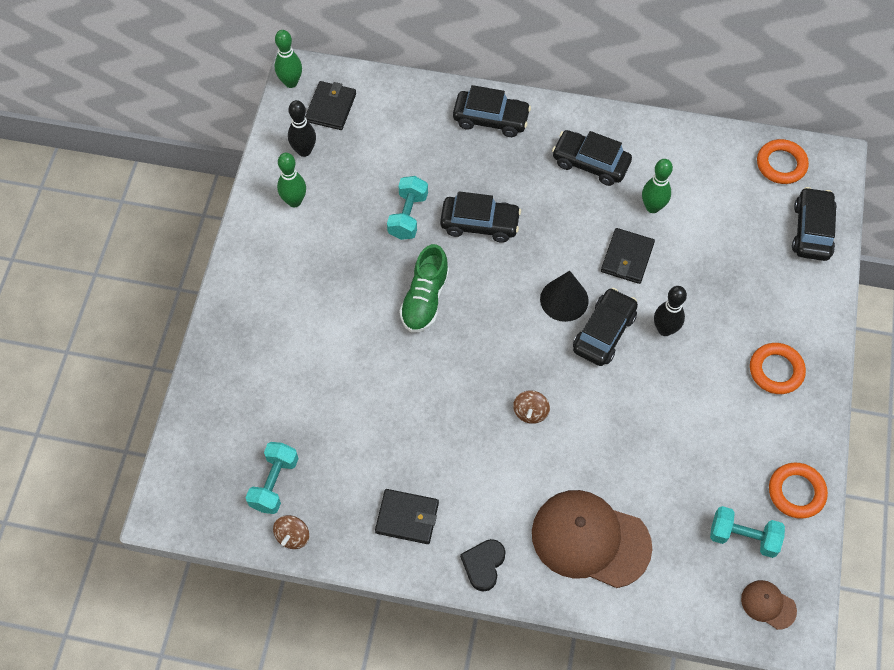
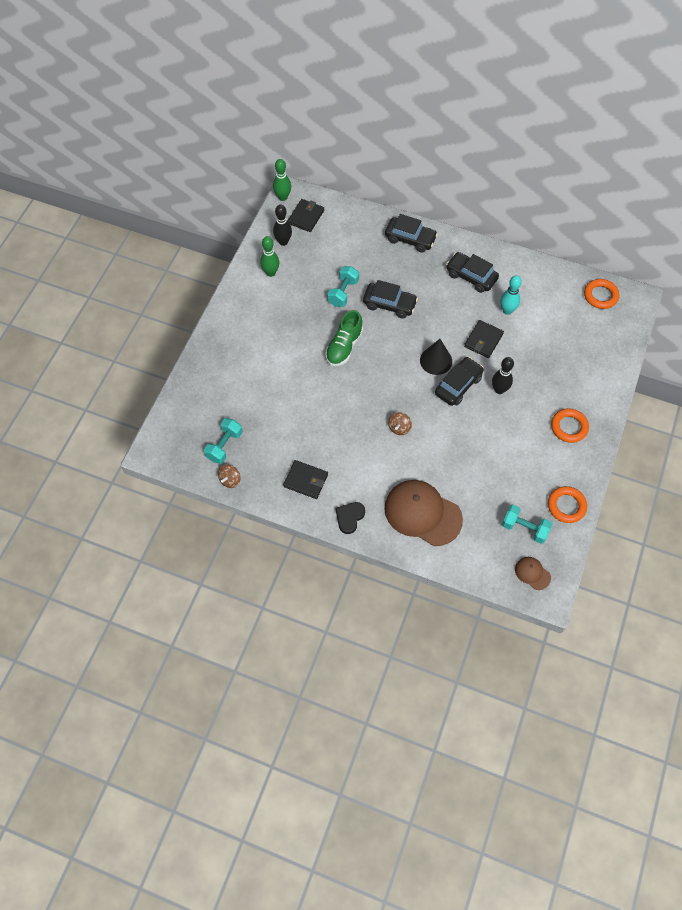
camera: 10 degrees right, 0 degrees up
(652, 207) = (507, 310): green bowling pin -> turquoise bowling pin
(812, 230) = (612, 341): black car -> none

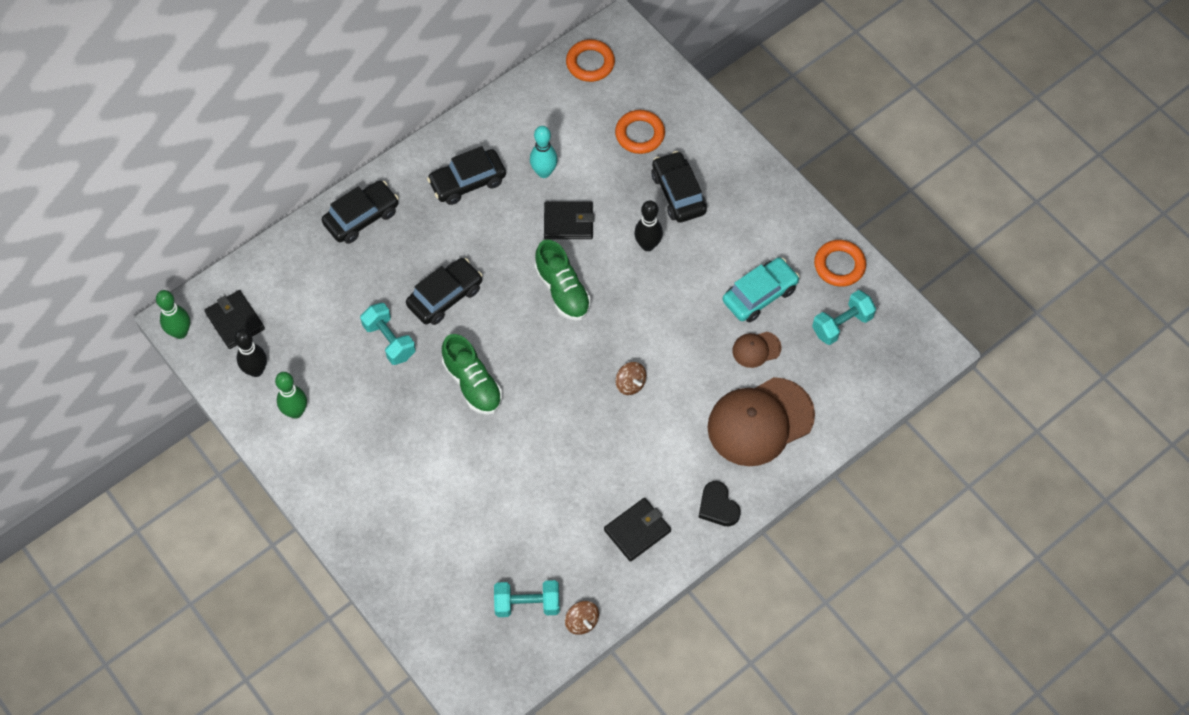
camera: 60 degrees left, 0 degrees up
(224, 446) = (527, 604): turquoise dumbbell -> turquoise dumbbell turned 60 degrees counterclockwise
(436, 360) = (562, 290): black cone -> green shoe
(458, 385) = (613, 286): black car -> black car (678, 193)
(483, 340) = (568, 222): black wallet -> black wallet turned 60 degrees counterclockwise
(510, 469) = (759, 295): none -> turquoise car
(532, 573) = (900, 349): brown cap -> brown cap (756, 349)
(569, 427) = (742, 202): orange ring -> orange ring (639, 134)

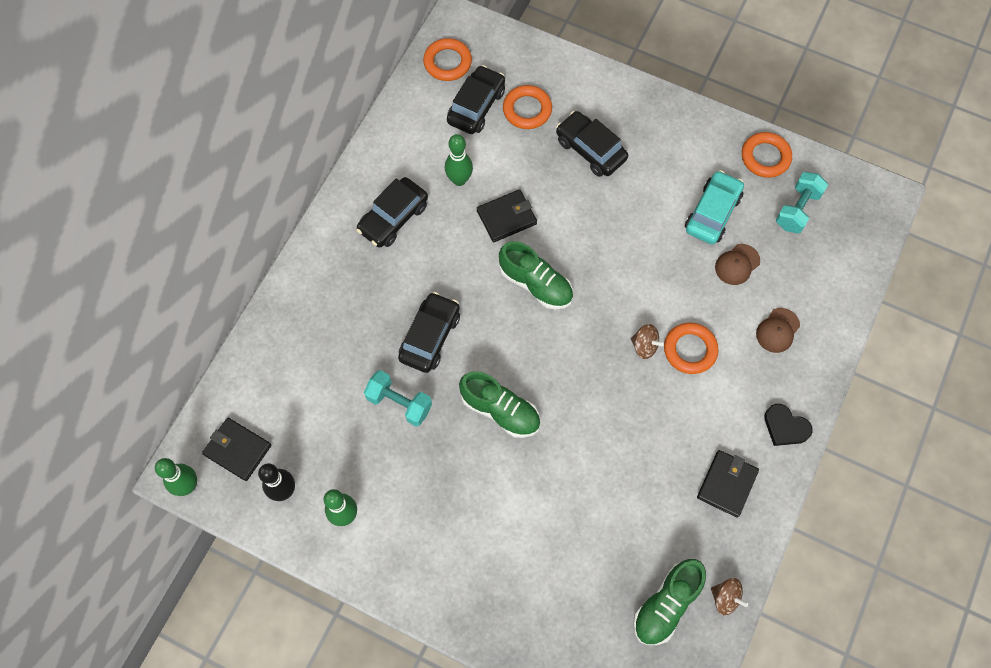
camera: 25 degrees left, 5 degrees up
(361, 217) = (310, 294): black car -> black car (476, 106)
(527, 604) = (666, 605): turquoise dumbbell -> green shoe
(544, 172) = (459, 180): turquoise bowling pin -> green bowling pin
(647, 245) = (589, 209): black bowling pin -> none
(669, 404) = (690, 350): none -> orange ring
(760, 422) = (777, 330): brown cap -> brown cap, size x0.45

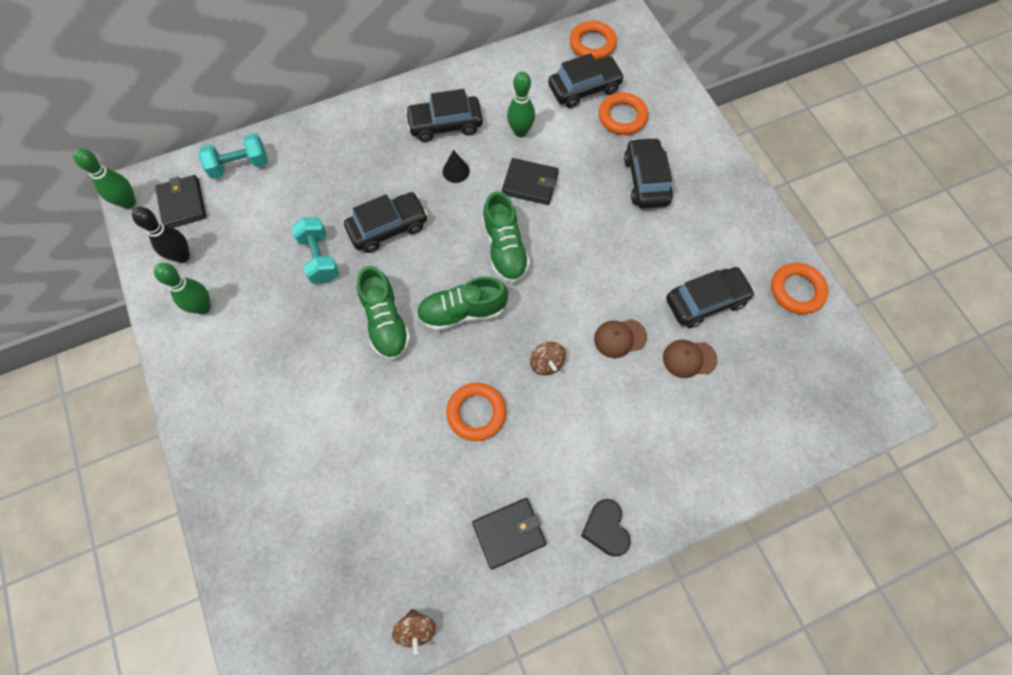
camera: 40 degrees right, 0 degrees up
(439, 250) = (456, 171): none -> black cone
(666, 605) = (363, 589): green shoe -> green shoe (462, 312)
(690, 350) = (582, 396): orange ring -> orange ring (476, 413)
(712, 213) = (705, 301): turquoise car -> black car
(777, 330) = (675, 441): brown cap -> brown cap (619, 338)
(797, 210) = (787, 354): turquoise dumbbell -> turquoise dumbbell (239, 165)

